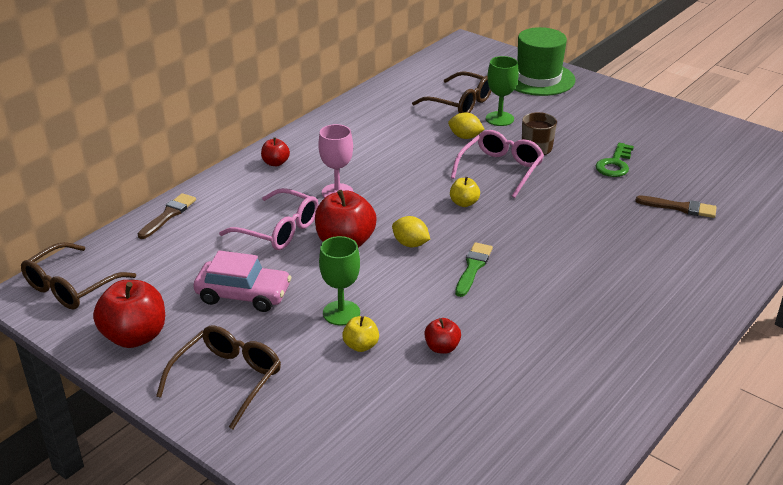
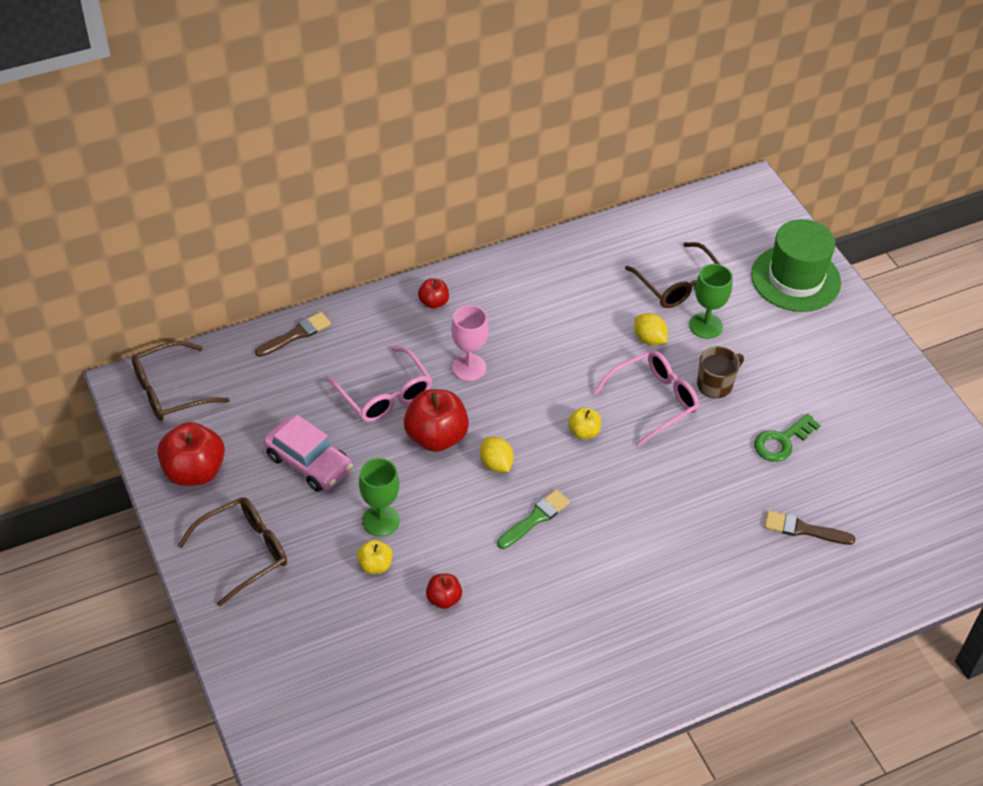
camera: 25 degrees right, 15 degrees up
(680, 208) = (803, 529): brown brush -> brown brush turned 150 degrees clockwise

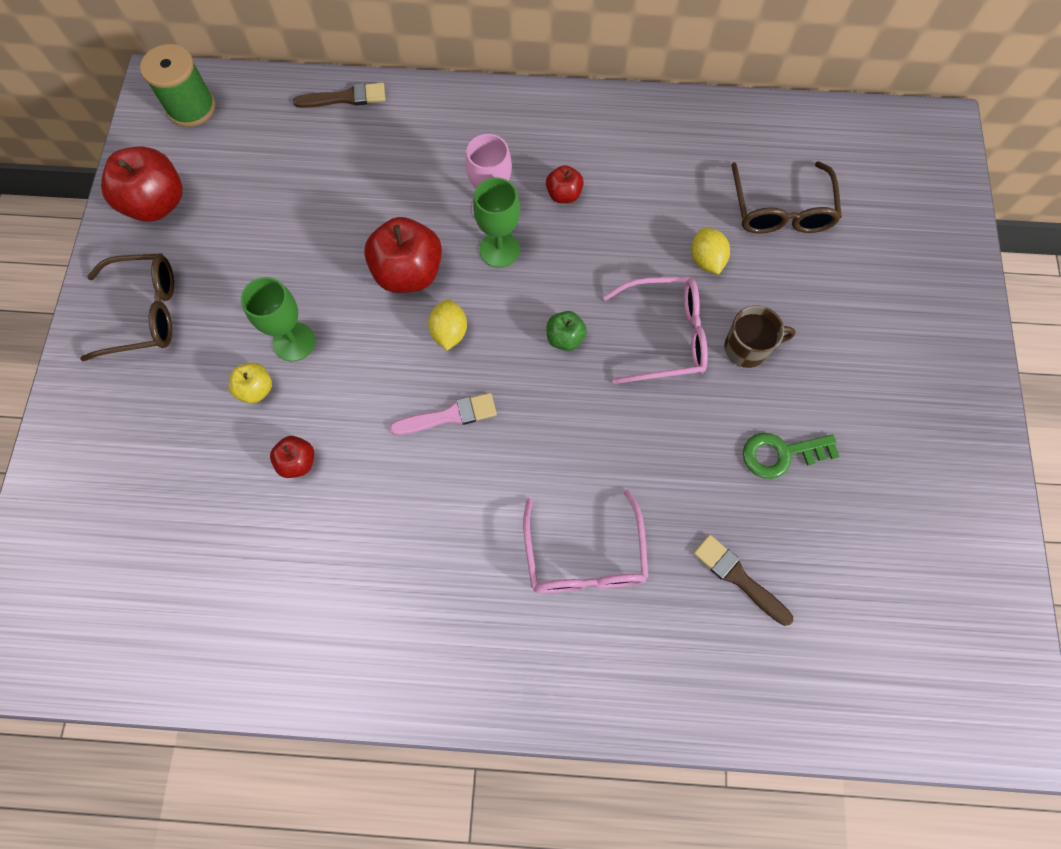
camera: 30 degrees right, 20 degrees up
(170, 391) = (191, 107): brown glasses -> green spool
(309, 462) = (267, 243): pink car -> none
(385, 395) = (388, 202): pink glasses -> pink glasses (584, 557)
(433, 302) = (503, 119): red apple -> red apple (564, 194)
(535, 518) = (449, 416): green brush -> pink brush
(584, 432) = (565, 338): yellow apple -> green apple
(706, 326) = (780, 272): green goblet -> green goblet (499, 249)
(795, 279) = (923, 259): green hat -> none

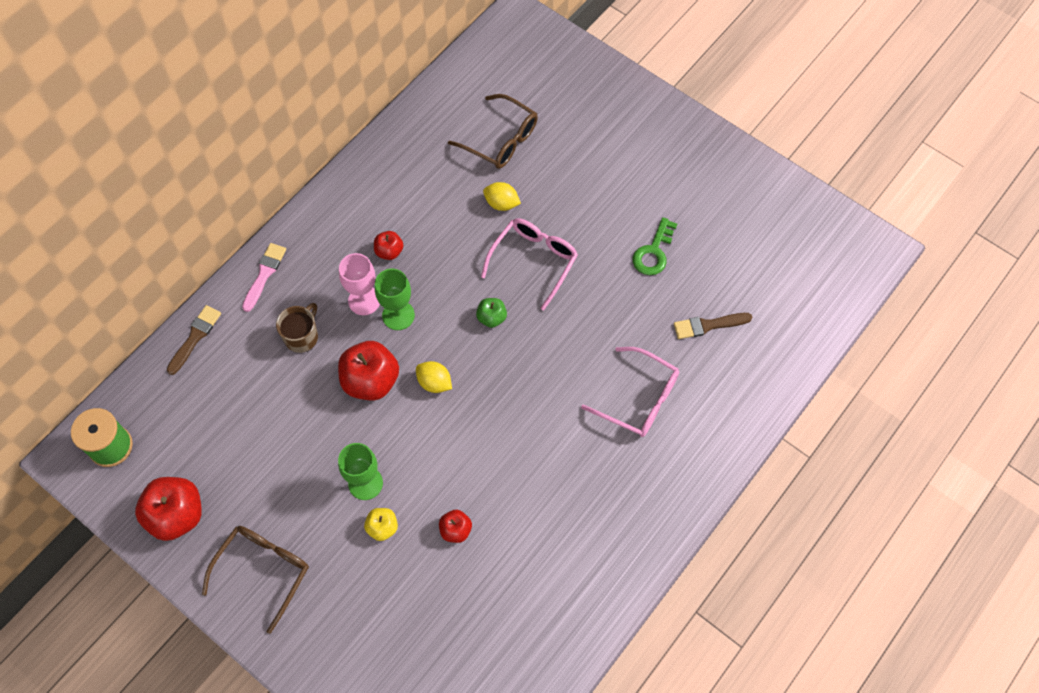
camera: 55 degrees left, 5 degrees down
(449, 416) = (492, 418): pink brush -> pink brush (264, 274)
(747, 348) = (576, 222): brown mug -> brown mug (302, 336)

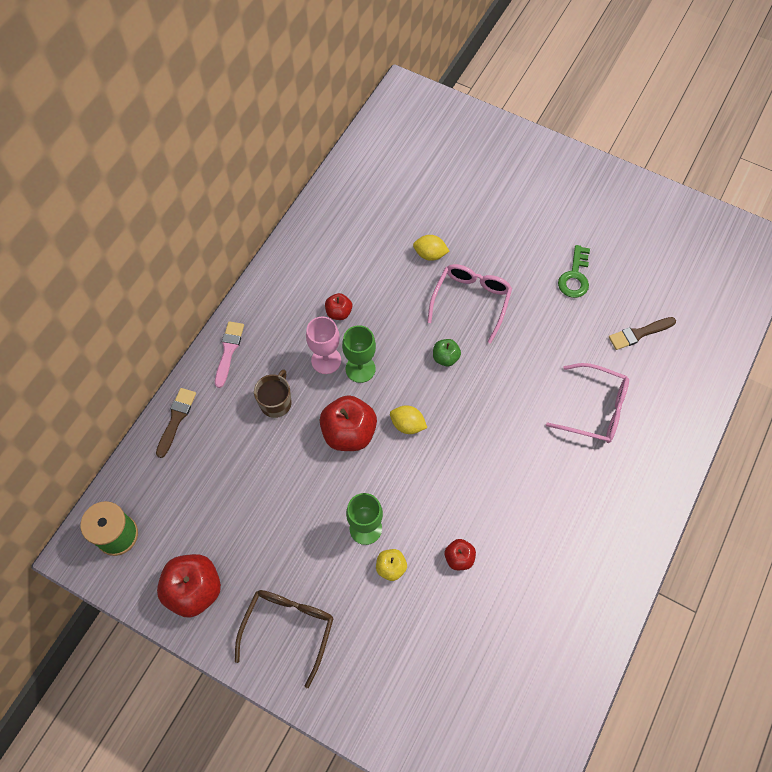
camera: 10 degrees left, 0 degrees up
(501, 140) = (416, 199): brown glasses -> none

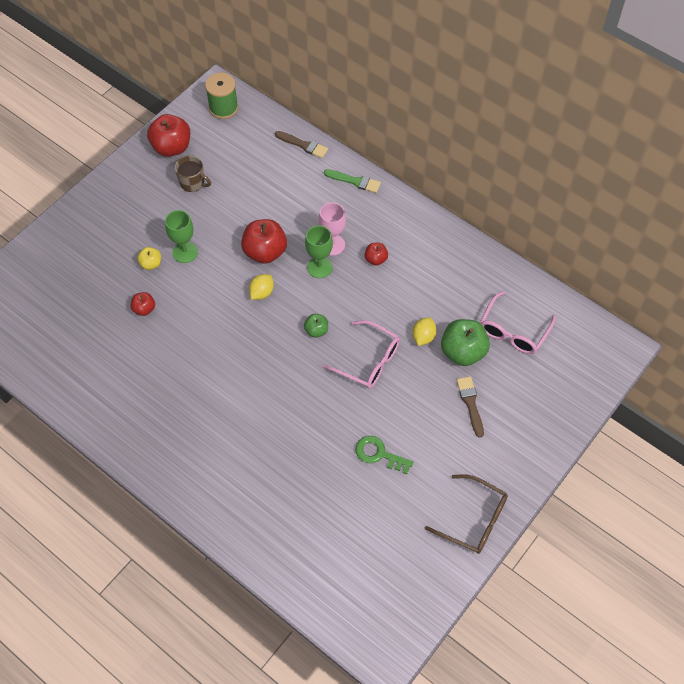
camera: 100 degrees right, 5 degrees down
(228, 351) = (355, 181): pink brush -> green brush
(276, 402) = (302, 207): brown mug -> brown mug (192, 183)
(288, 628) = (128, 197): brown glasses -> brown glasses (474, 520)
(439, 218) = (463, 352): none -> green apple
(595, 409) = (241, 437): pink glasses -> pink glasses (513, 331)
(639, 334) = (307, 495): brown brush -> brown brush (470, 403)

